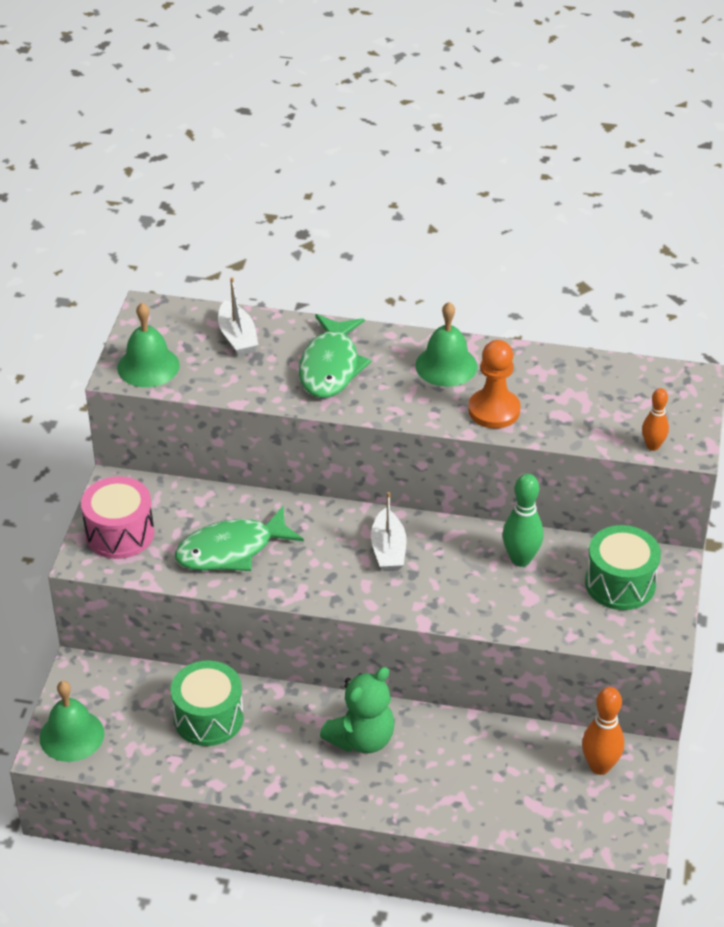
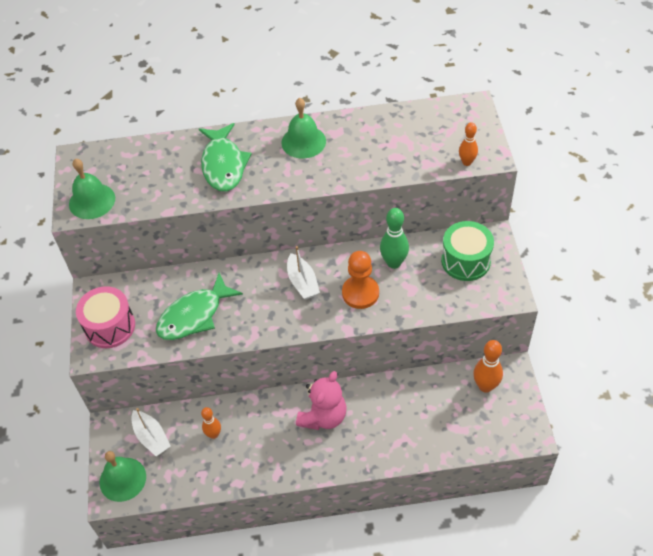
camera: 15 degrees left, 10 degrees up
(208, 718) = (214, 434): green drum -> orange bowling pin
(237, 337) = (148, 160): white boat -> white boat (151, 437)
(361, 739) = (323, 416): green teddy bear -> pink teddy bear
(494, 410) = (349, 166): orange pawn -> orange pawn (360, 293)

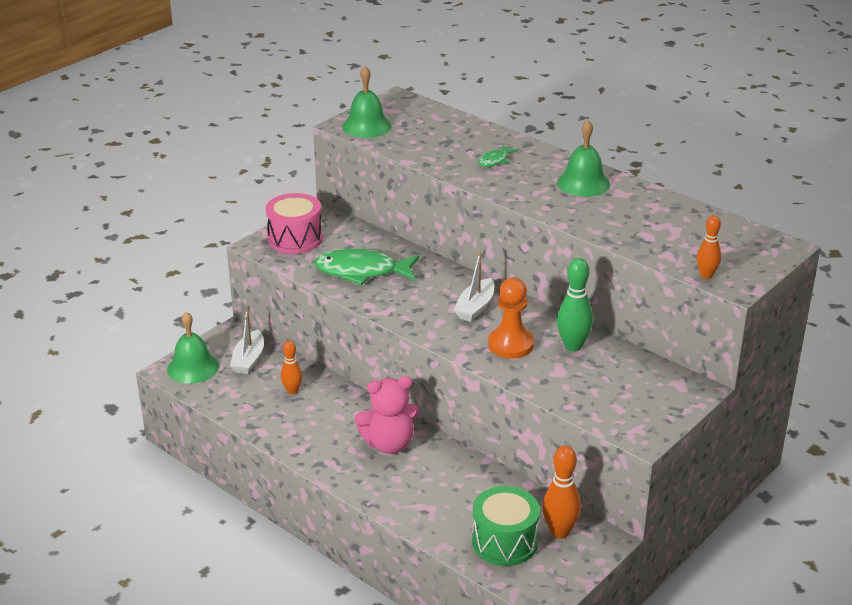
camera: 45 degrees right, 20 degrees down
(223, 165) = (495, 160): green fish -> green fish, size x0.48
(465, 261) = (641, 387): green drum -> green drum (504, 542)

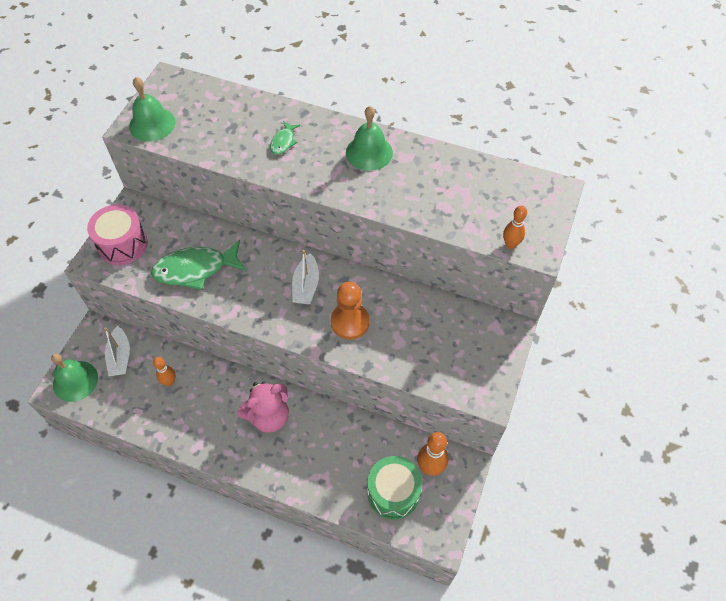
camera: 20 degrees left, 25 degrees up
(573, 346) = (400, 308): green bowling pin -> none

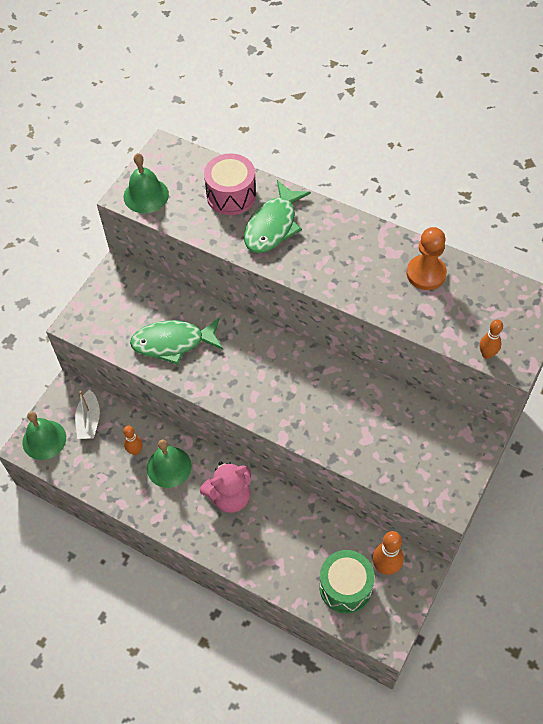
camera: 10 degrees right, 0 degrees up
(123, 244) = (104, 310): pink drum -> pink drum (231, 195)
(283, 142) = (273, 226): green fish -> green fish, size x2.08
(306, 286) = (280, 371): white boat -> none
(350, 322) = (320, 412): orange pawn -> orange pawn (426, 274)
(369, 152) = (357, 245): green bell -> green bell (169, 467)

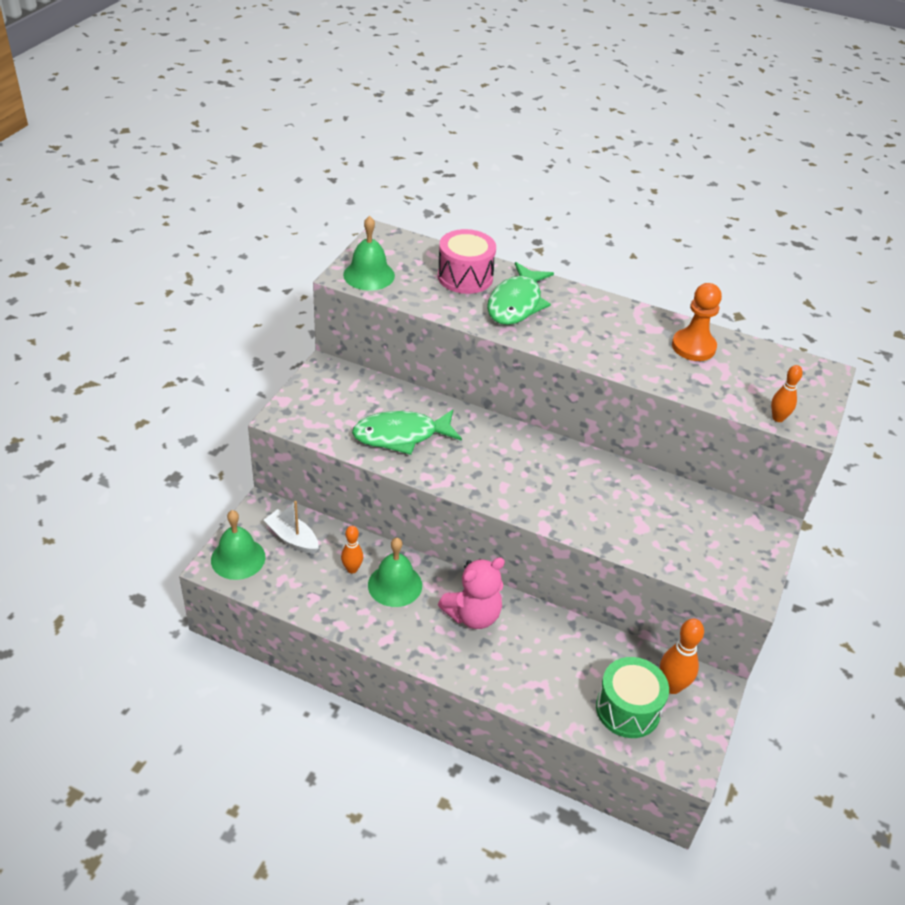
camera: 10 degrees left, 15 degrees down
(89, 421) = (292, 538): white boat -> white boat turned 135 degrees clockwise

